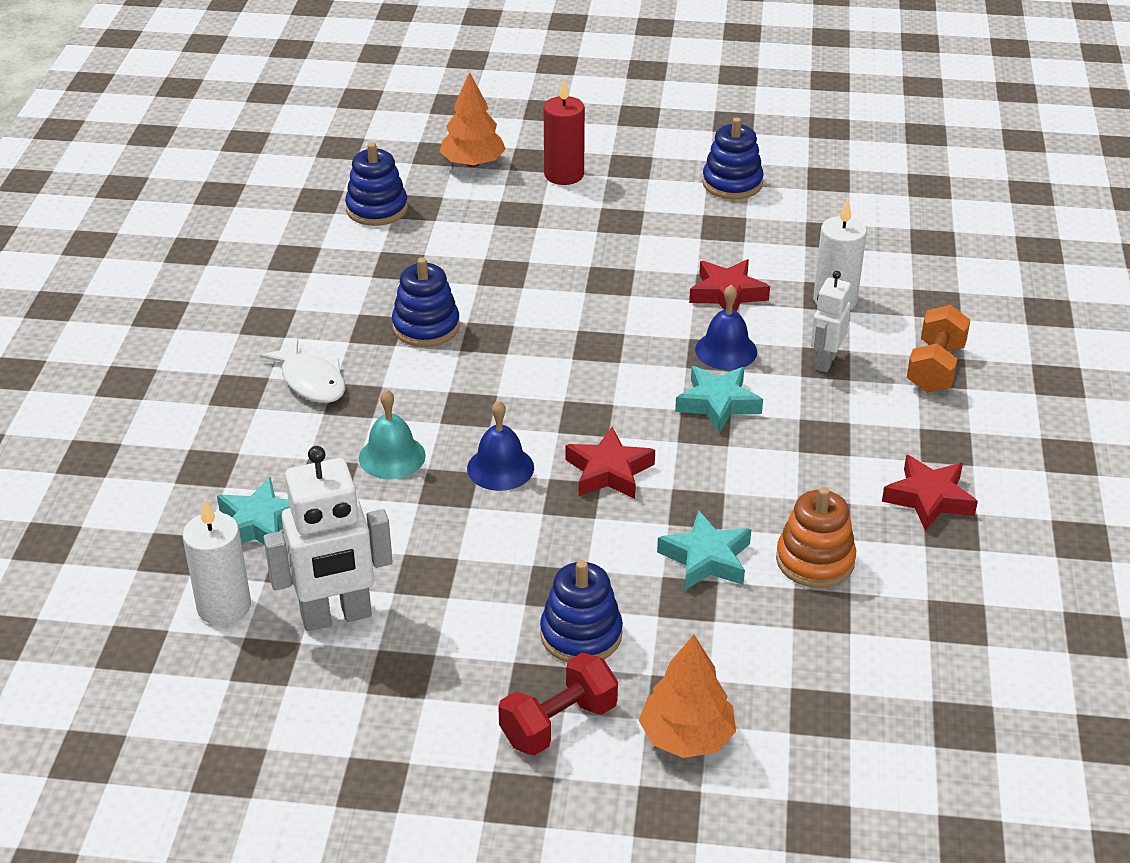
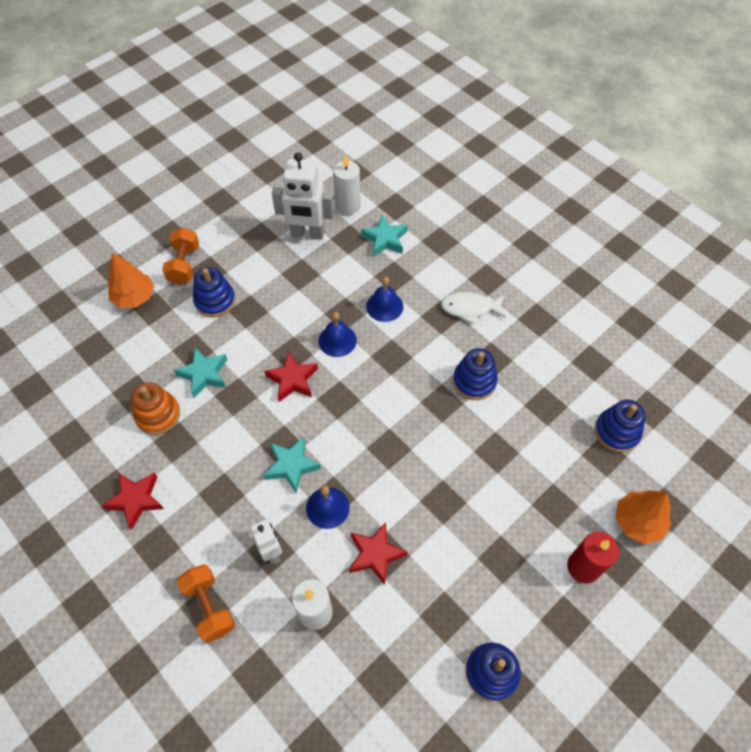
camera: 130 degrees right, 20 degrees up
(336, 616) = (307, 234): white robot -> white robot turned 105 degrees counterclockwise
(392, 456) = (384, 306): turquoise bell -> blue bell
(558, 723) = (184, 265): red dumbbell -> orange dumbbell

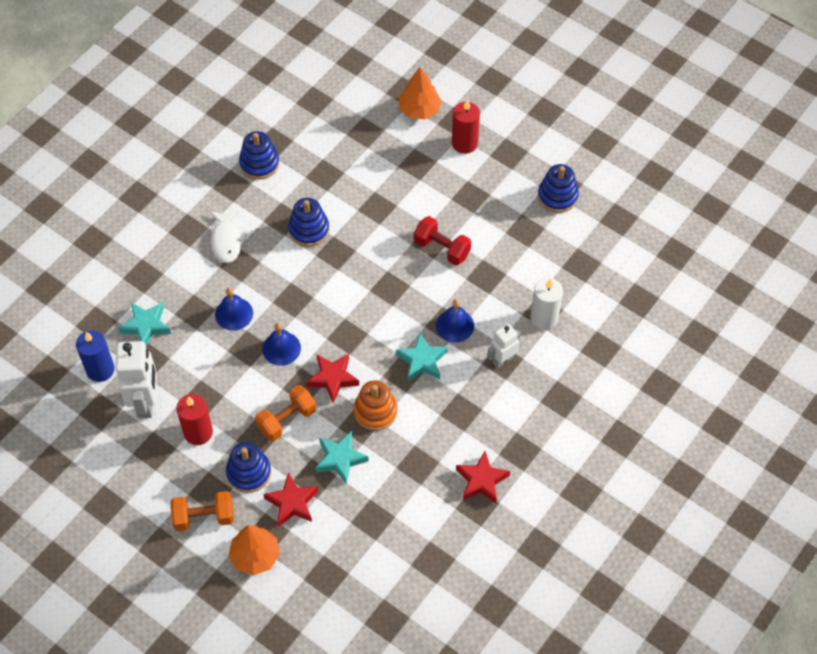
camera: 100 degrees left, 0 degrees up
(158, 414) = (392, 488): orange stacking toy -> orange stacking toy (375, 411)
(209, 607) = (559, 395): orange dumbbell -> orange dumbbell (286, 420)
(266, 268) = (198, 432): none -> red candle
(348, 206) = (100, 369): white candle -> blue candle
(375, 554) = (487, 283): red star -> red star (292, 503)
(431, 512) = (442, 248): none -> red dumbbell
(616, 432) = (341, 123): blue stacking toy -> blue stacking toy (259, 163)

